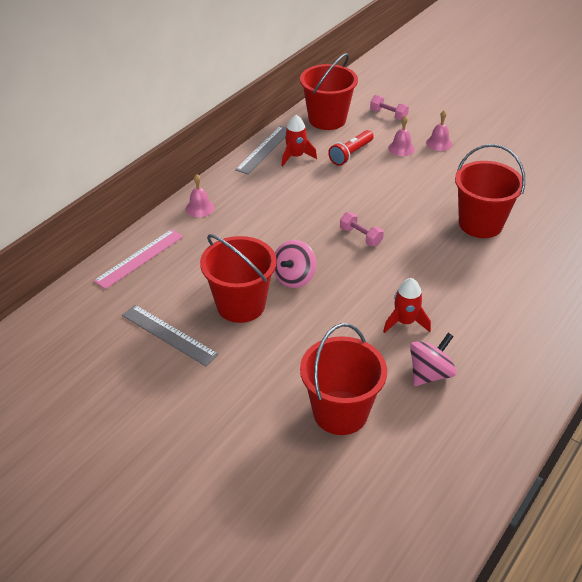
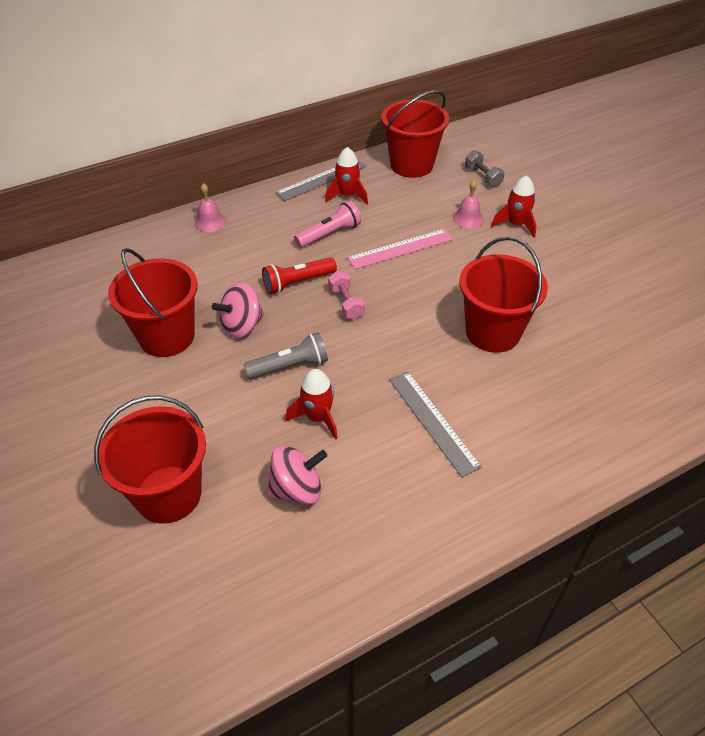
camera: 25 degrees right, 5 degrees up
(139, 258) = (114, 256): pink ruler -> pink ruler (401, 249)
(169, 335) = (76, 343): grey ruler -> grey ruler (433, 421)
(306, 190) = (329, 234): none -> pink flashlight
(351, 154) = (407, 209): red flashlight -> red flashlight (297, 282)
(355, 294) = (289, 366): none -> grey flashlight
(388, 115) = (482, 177): pink dumbbell -> grey dumbbell
(439, 143) = (516, 224): pink bell -> red rocket

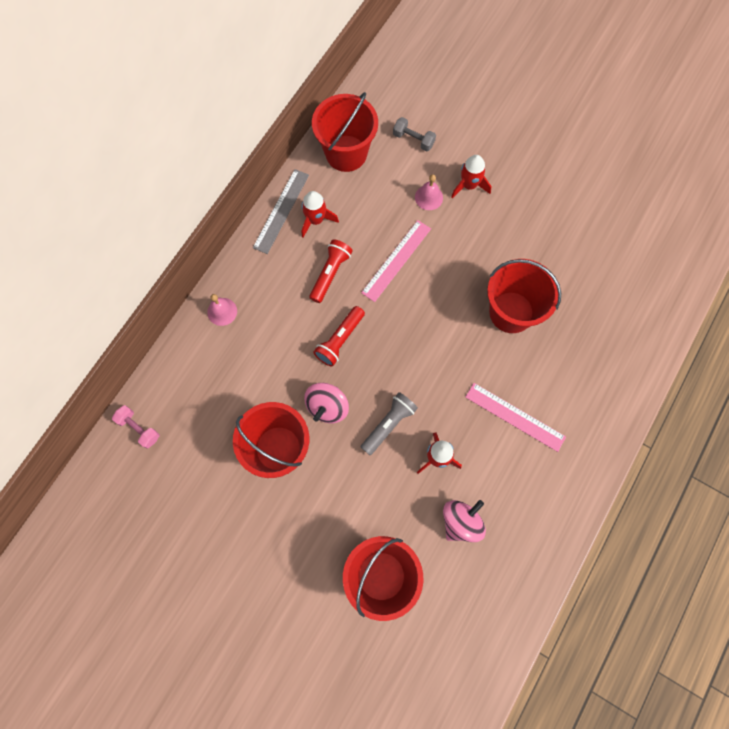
camera: 30 degrees left, 25 degrees up
(329, 234) = (330, 274): pink flashlight -> red flashlight
(346, 303) = (390, 341): pink dumbbell -> pink dumbbell (139, 428)
(433, 421) = (515, 417): grey ruler -> pink ruler

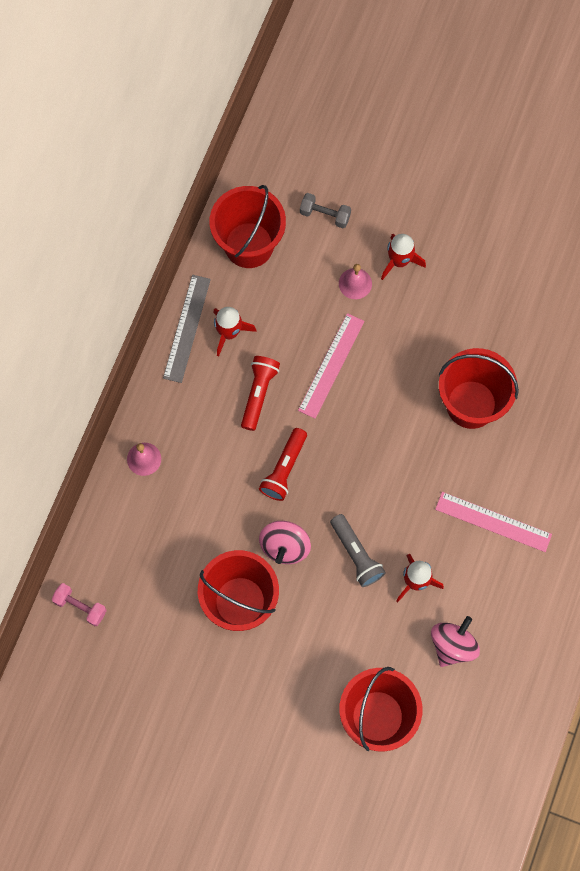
camera: 10 degrees left, 0 degrees up
(388, 424) = (356, 554): grey flashlight -> grey flashlight turned 120 degrees clockwise

